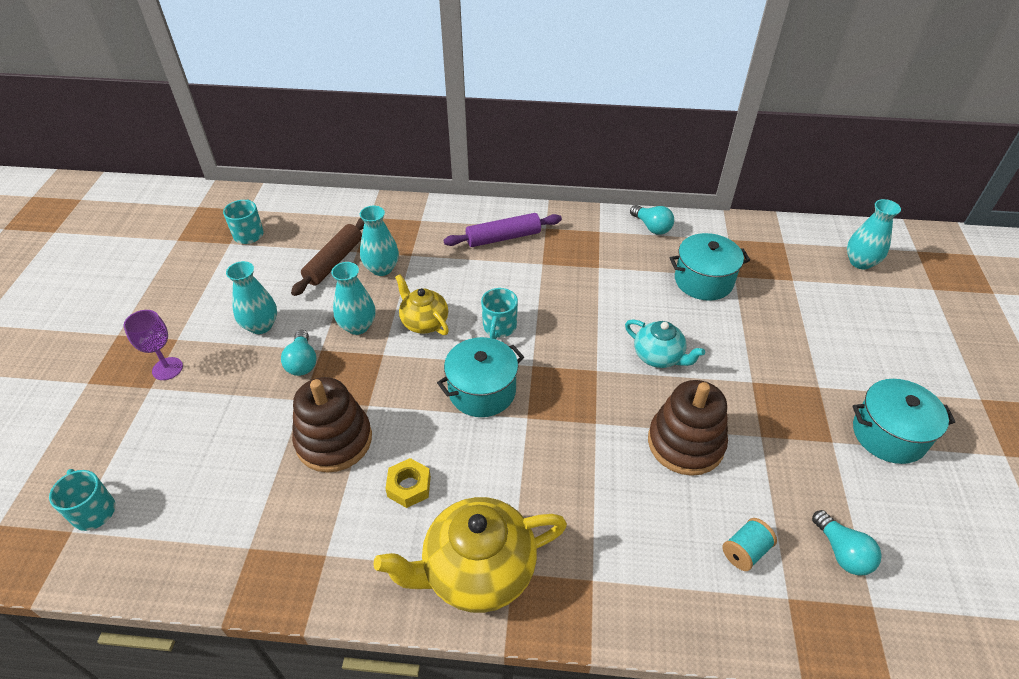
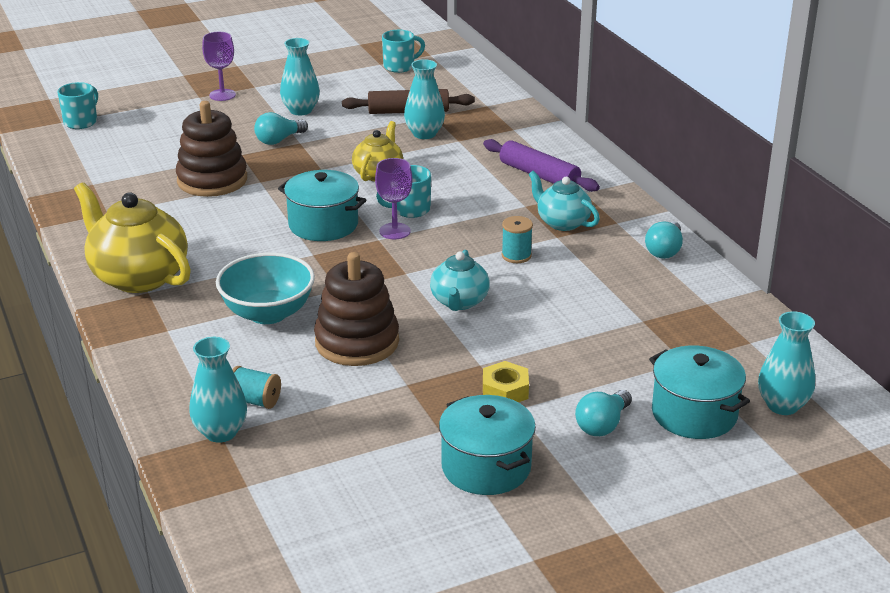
camera: 60 degrees right, 15 degrees down
(358, 326) = (342, 148): turquoise vase -> turquoise vase (220, 432)
(409, 486) = (194, 224): yellow nut -> yellow nut (505, 390)
(526, 350) = (395, 231): none -> purple goblet
(580, 256) = (562, 222): none -> turquoise teapot
(607, 487) = (268, 313): none -> turquoise bowl
(611, 298) = (516, 255): none -> turquoise spool
(703, 281) = (609, 302): turquoise pot -> turquoise pot (694, 414)
(842, 552) = (296, 457): turquoise light bulb -> turquoise light bulb (602, 425)

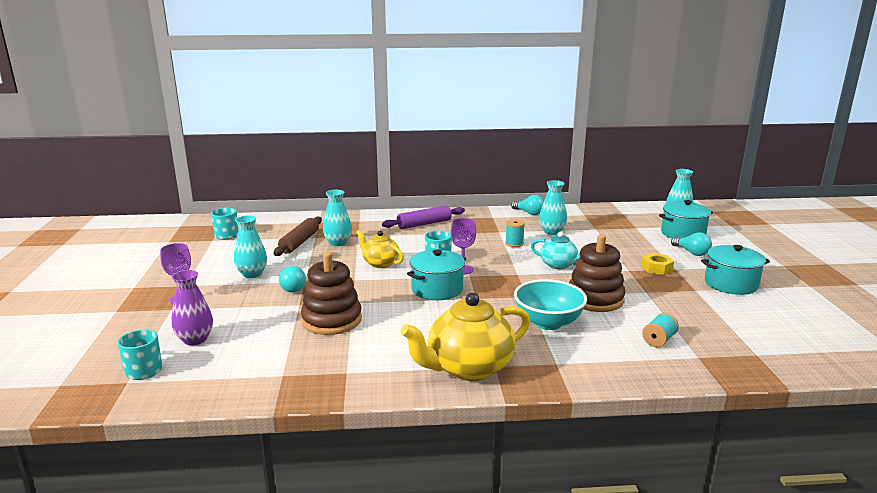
camera: 70 degrees left, 10 degrees down
(143, 126) = (195, 339): none -> purple vase
(220, 432) = (696, 357): turquoise vase -> turquoise vase (552, 232)
(562, 222) = (484, 228): turquoise teapot -> none

